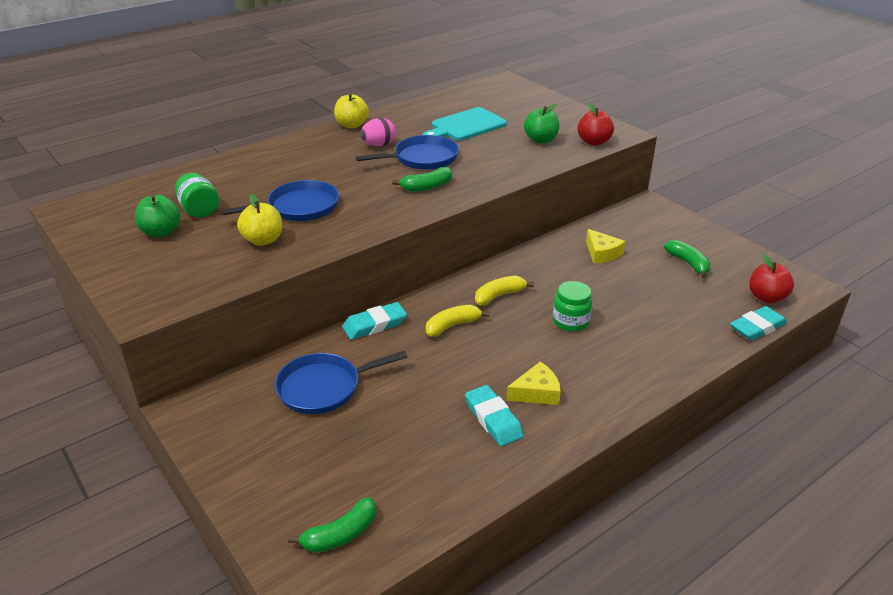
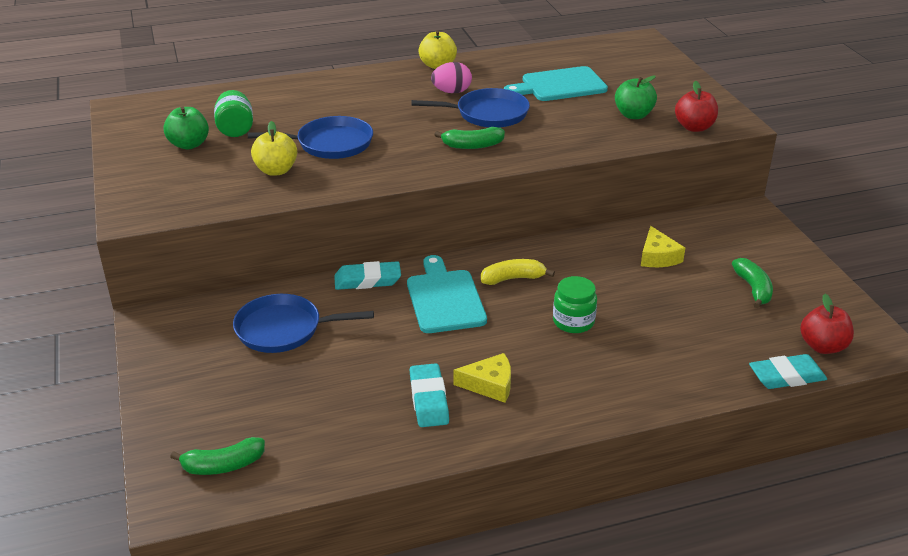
camera: 20 degrees right, 0 degrees up
(452, 326) = (444, 298): yellow banana -> turquoise cutting board

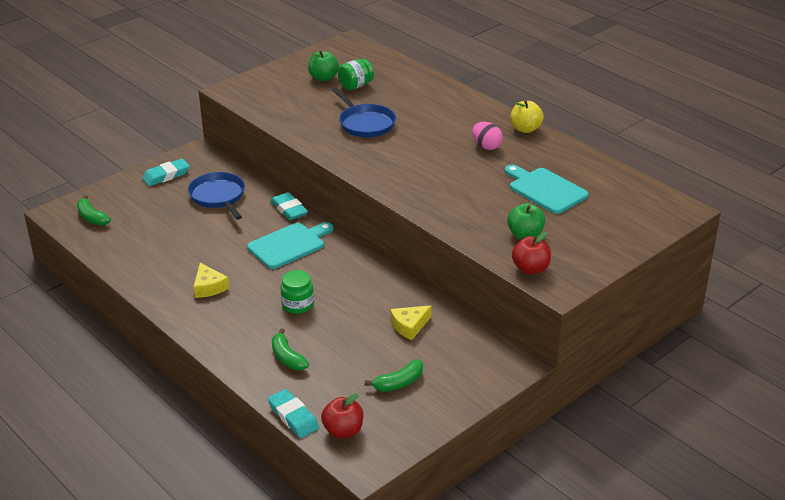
camera: 65 degrees right, 0 degrees up
(276, 170) = (315, 116): yellow apple -> none
(429, 399) = (182, 268): turquoise eraser -> turquoise eraser (166, 175)
(472, 145) = (409, 176): green banana -> green banana (287, 358)
(488, 114) = (465, 170): blue pan -> none
(513, 278) = (332, 266): yellow banana -> none

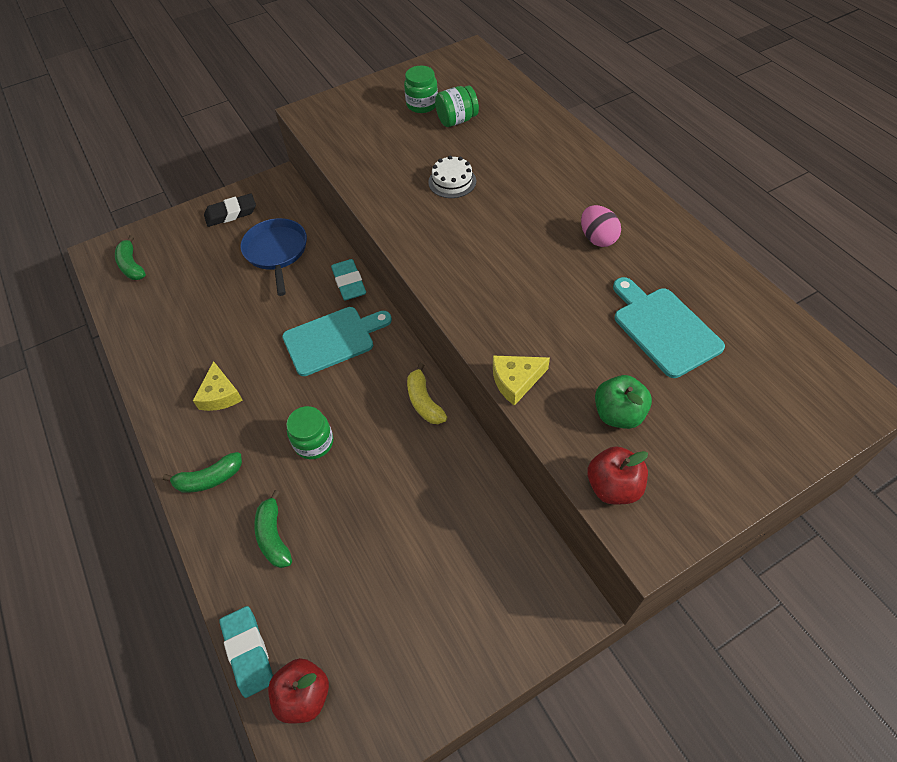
camera: 15 degrees right, 20 degrees up
(166, 175) = (231, 213): turquoise eraser -> black eraser
(323, 78) = (422, 104): green apple -> green jar
(365, 123) = (452, 181): blue pan -> white cake
(376, 272) = (424, 401): none -> yellow banana
(399, 383) = (401, 613): green banana -> green banana (209, 479)
(409, 326) = (441, 506): yellow cheese -> yellow cheese (516, 381)
(525, 129) = (656, 214): yellow apple -> none

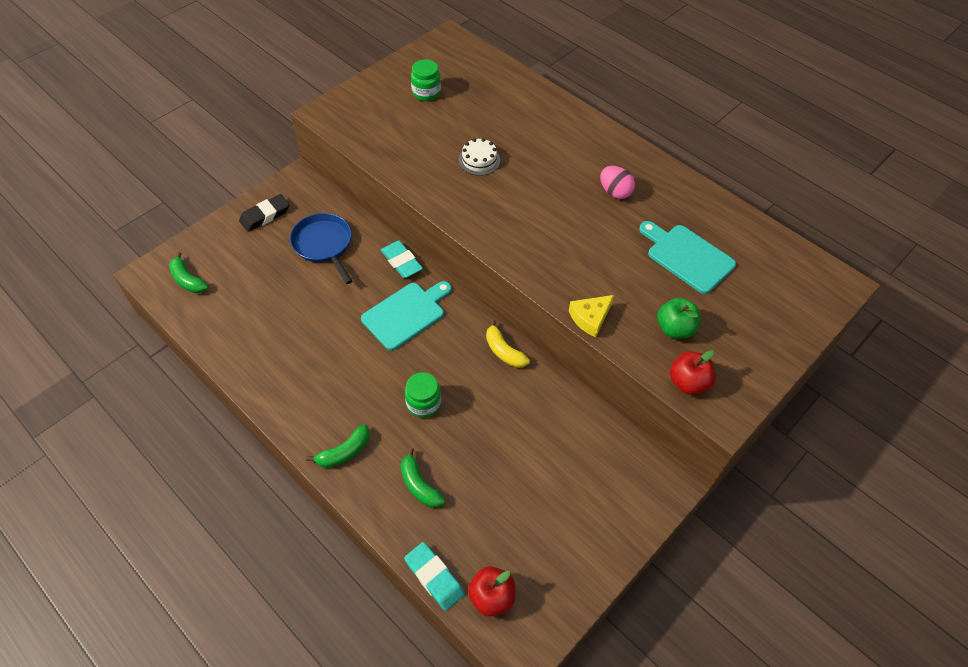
camera: 20 degrees left, 0 degrees up
(220, 395) = (324, 380): yellow cheese -> none
(457, 120) = (462, 104): green jar -> none

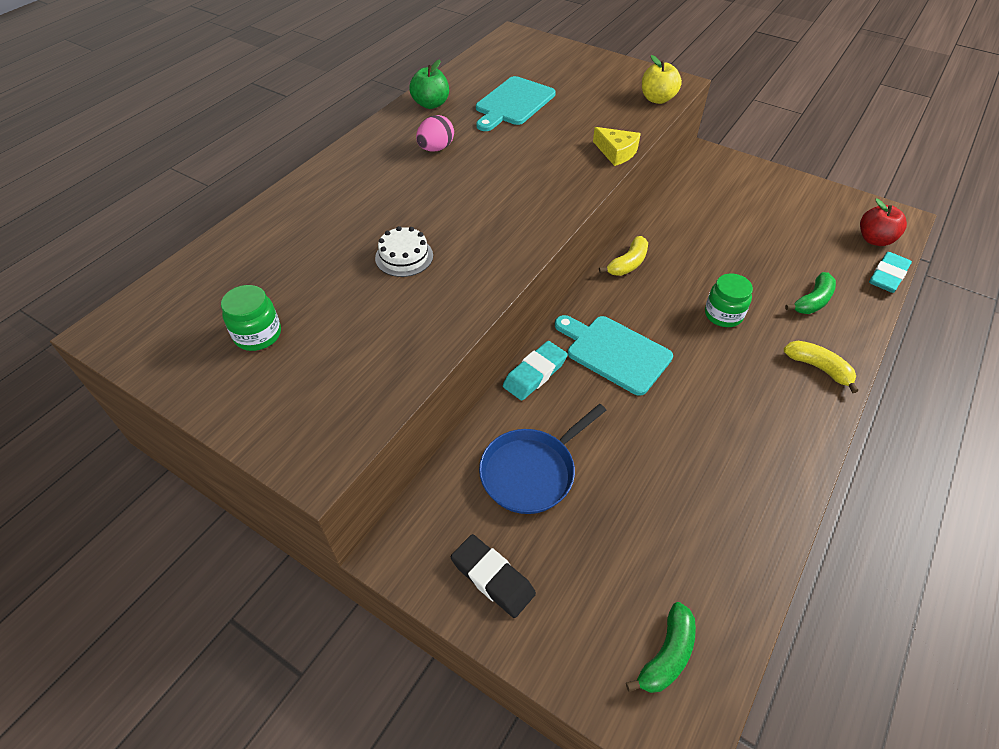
camera: 100 degrees left, 5 degrees down
(344, 452) = (818, 368): green banana -> yellow banana
(674, 328) = (603, 107): green apple -> green apple (431, 104)
(688, 382) = (657, 99): red apple -> yellow apple

